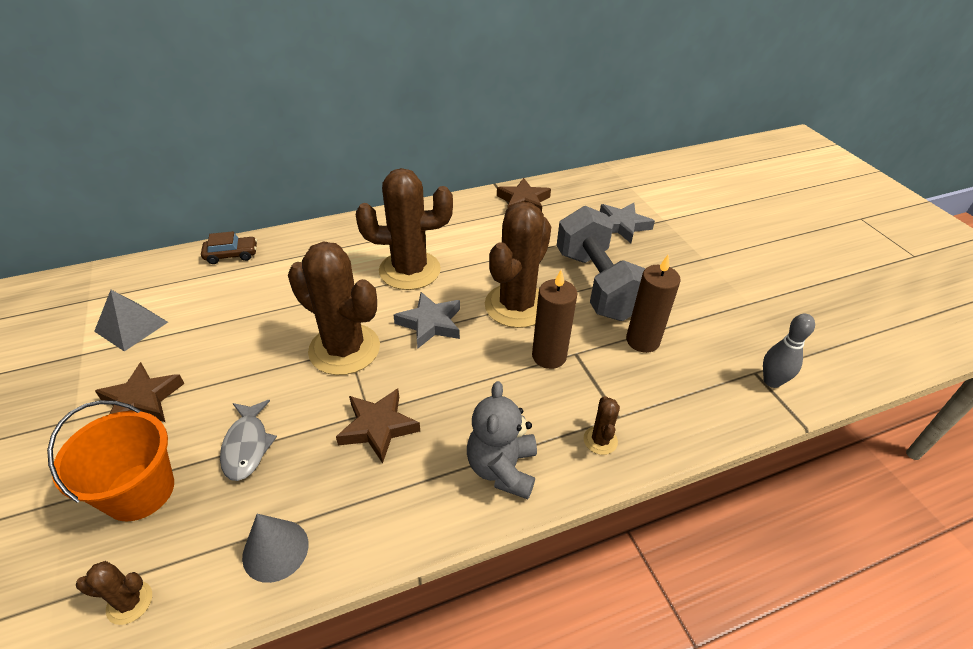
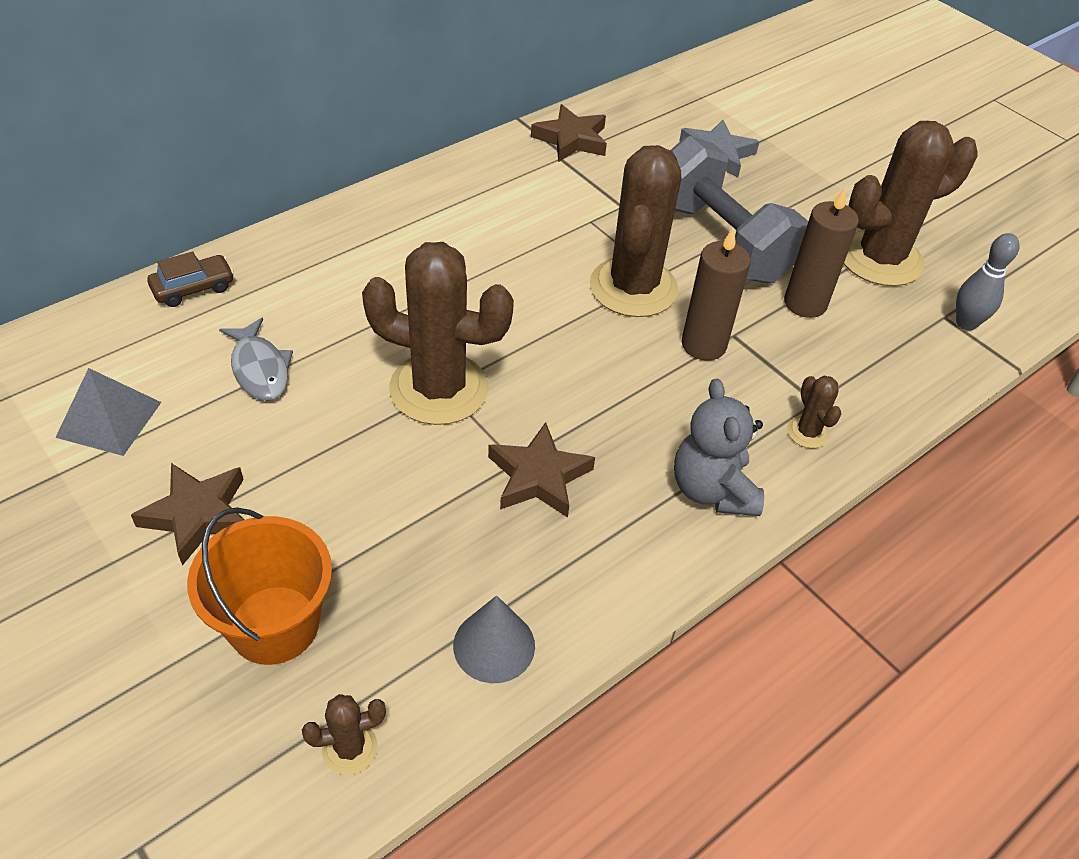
camera: 20 degrees left, 5 degrees up
(247, 446) = (383, 537): grey fish -> grey fish (260, 369)
(410, 270) = (467, 265): brown cactus -> brown cactus (880, 259)
(430, 323) = (534, 332): grey star -> none

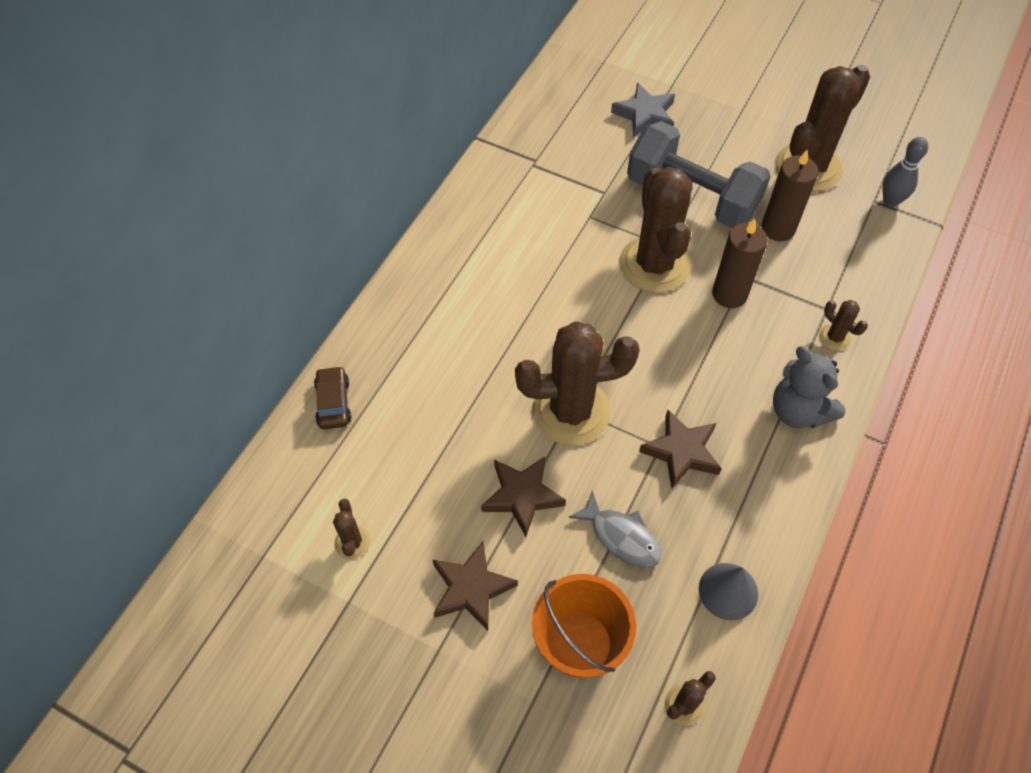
camera: 20 degrees left, 10 degrees up
(109, 419) = (352, 542): grey pyramid -> brown cactus
(193, 288) = (333, 403): brown car -> brown car turned 45 degrees counterclockwise
(260, 369) = (433, 451): grey fish -> grey fish (621, 537)
(571, 139) = (530, 143): brown star -> brown star (522, 496)

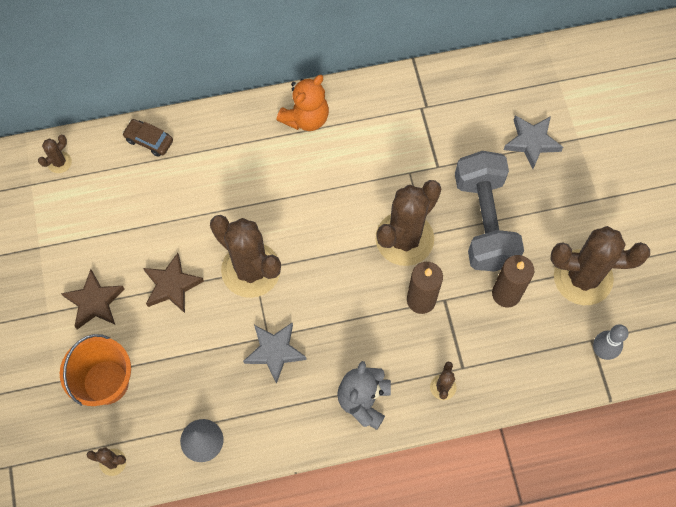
camera: 50 degrees right, 10 degrees up
(333, 403) = (149, 140): brown car -> brown car turned 105 degrees counterclockwise
(352, 542) = (73, 221): brown cactus -> brown cactus (59, 162)
(451, 255) = (306, 118): none -> orange teddy bear
(621, 537) = (189, 358): grey fish -> none
(681, 452) = (274, 351): brown star -> grey star

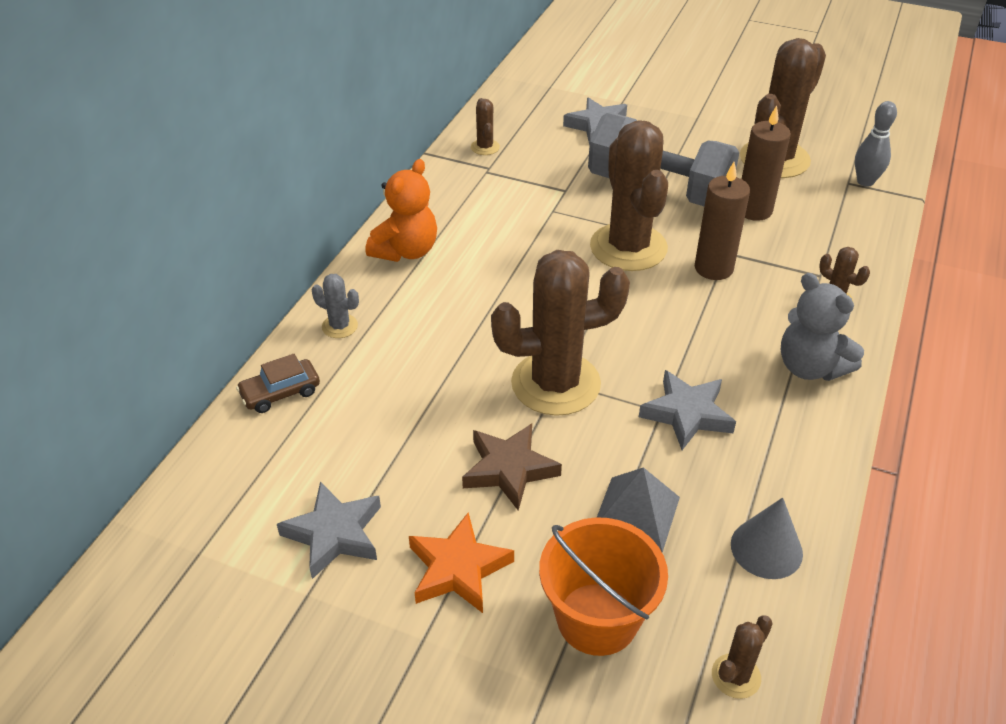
camera: 55 degrees left, 25 degrees down
(59, 162) = (203, 502): brown cactus -> brown cactus (485, 147)
(79, 233) = (334, 534): none -> grey star
(95, 302) = (458, 568): brown star -> orange star
(183, 364) = (636, 513): none -> grey pyramid
(217, 131) = (340, 326): none -> grey cactus
(306, 118) = (406, 251): orange teddy bear -> orange teddy bear turned 45 degrees clockwise

